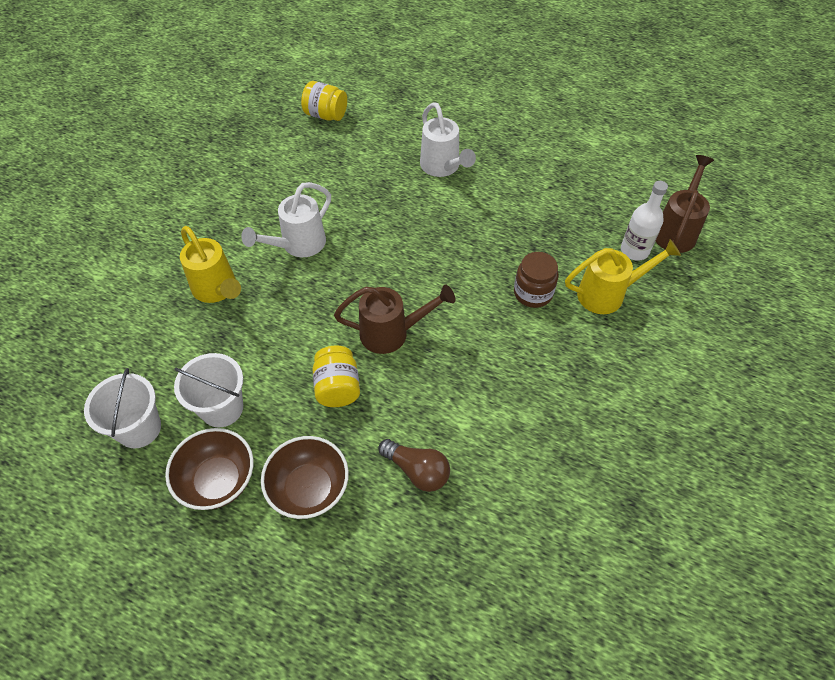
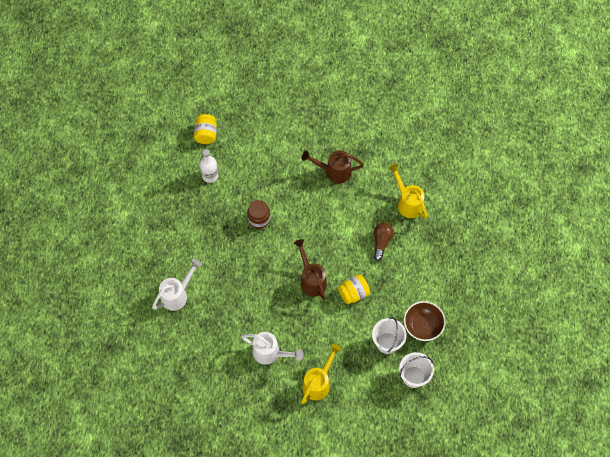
camera: 110 degrees left, 10 degrees up
(309, 488) = (409, 284): brown bowl -> none
(326, 115) = (150, 386): yellow jar -> yellow jar (206, 134)
(608, 294) = (246, 183): yellow watering can -> yellow watering can (407, 203)
(676, 230) = (187, 157): brown watering can -> brown watering can (334, 171)

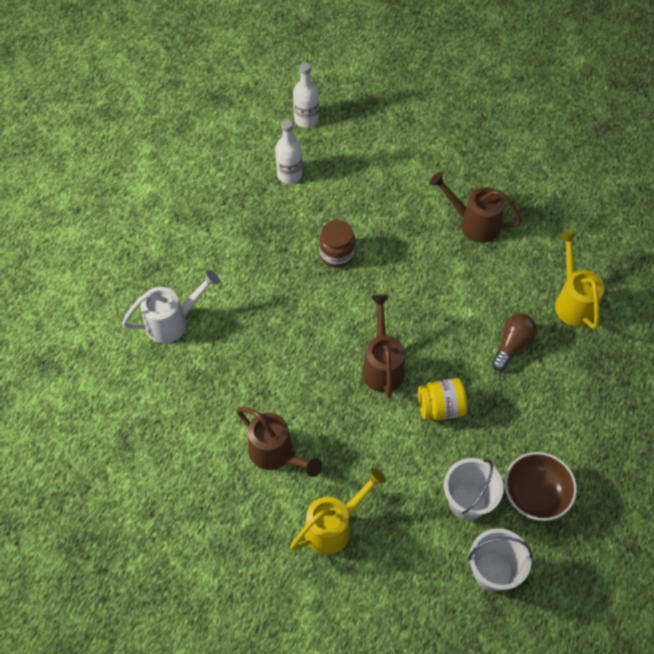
camera: 20 degrees right, 5 degrees down
(206, 134) = (306, 119): yellow jar -> white bottle
(270, 353) = (276, 454): white watering can -> brown watering can

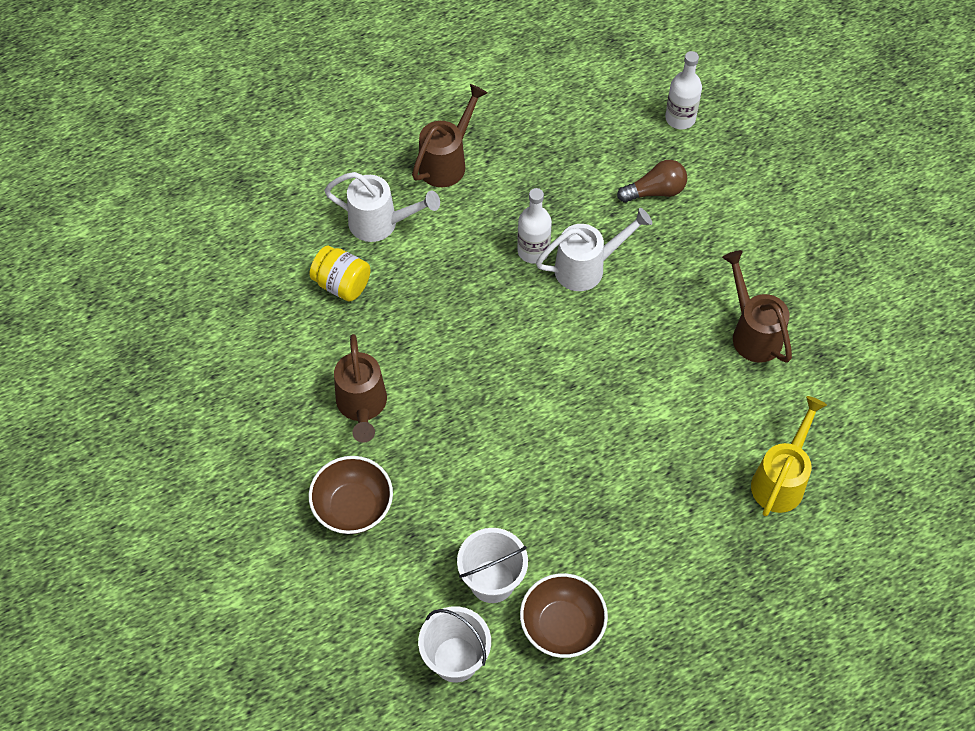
camera: 40 degrees right, 0 degrees up
(289, 174) = (613, 161): white bottle -> white bottle (533, 251)
(334, 526) = (353, 507): yellow watering can -> brown bowl
(337, 254) = (587, 267): brown jar -> white watering can
(382, 366) = (531, 401): brown watering can -> brown watering can (447, 162)
(440, 407) = (550, 479): yellow jar -> yellow jar (342, 284)
(512, 345) = (676, 475): brown light bulb -> brown light bulb (655, 191)

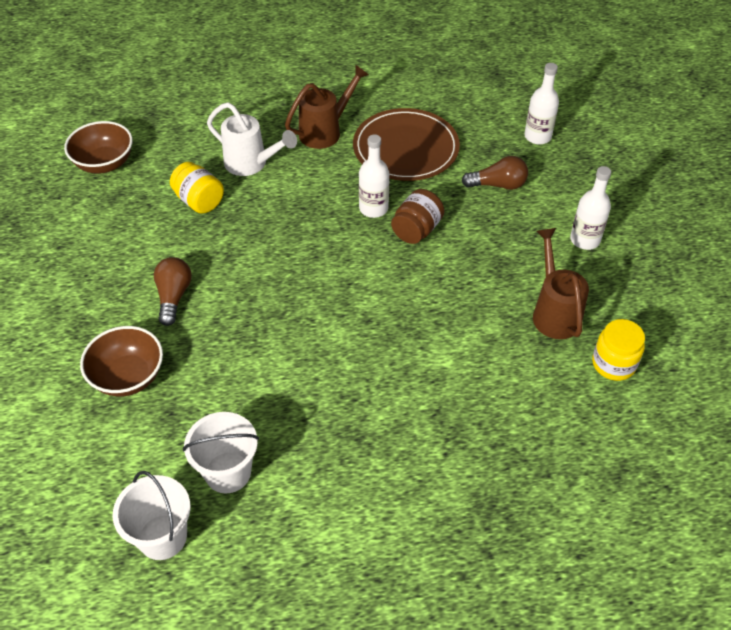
camera: 15 degrees right, 10 degrees down
(362, 406) = (173, 296): brown watering can -> brown light bulb
(543, 165) = (406, 148): none -> brown plate
(562, 626) = (279, 531): brown bowl -> brown bowl (104, 163)
(587, 267) = (416, 230): white watering can -> brown jar
(762, 240) = (585, 240): none -> white bottle
(781, 480) = (545, 446): yellow watering can -> none
(823, 377) = (613, 364): none -> yellow jar

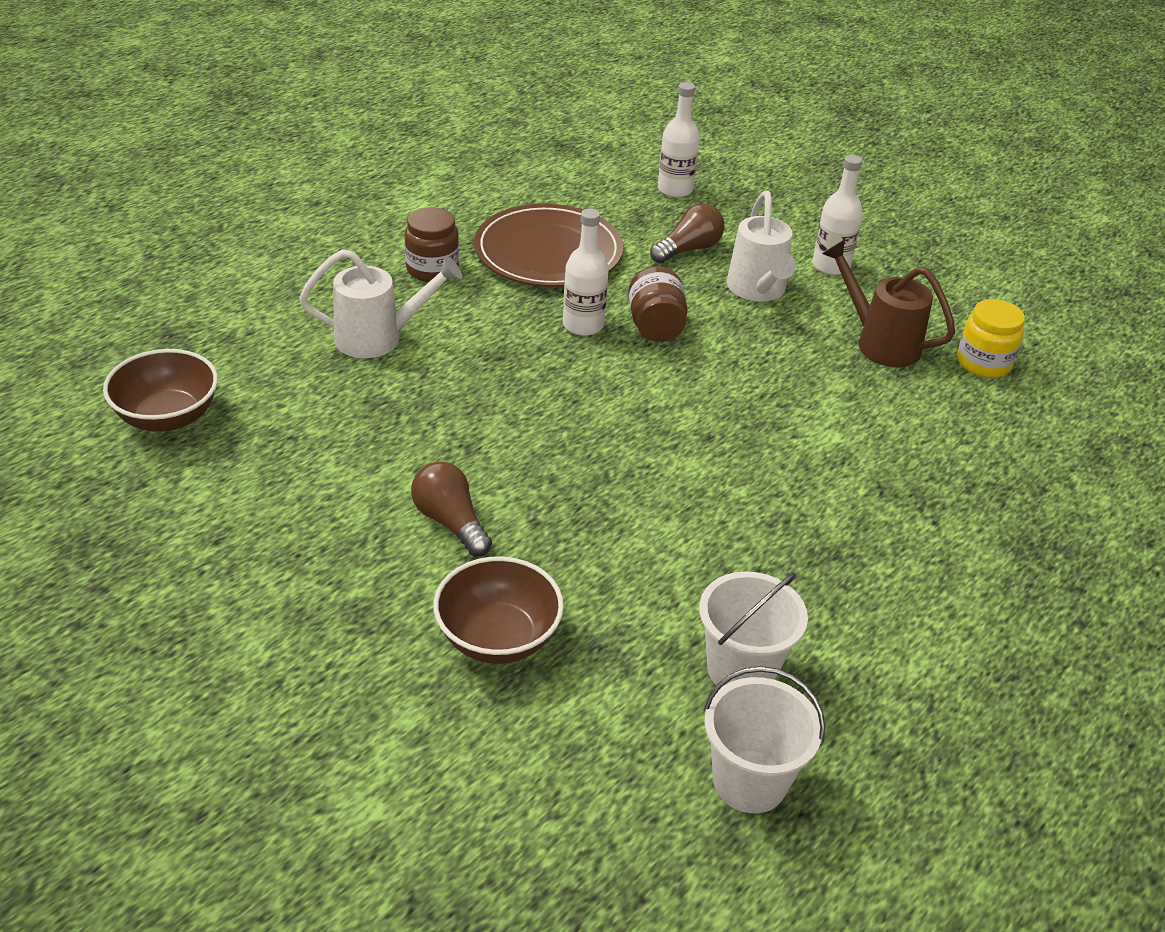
camera: 40 degrees left, 10 degrees down
(199, 201) = (358, 405): yellow jar -> none
(325, 131) = (432, 269): brown watering can -> brown jar
(512, 235) = (758, 290): none -> white watering can

